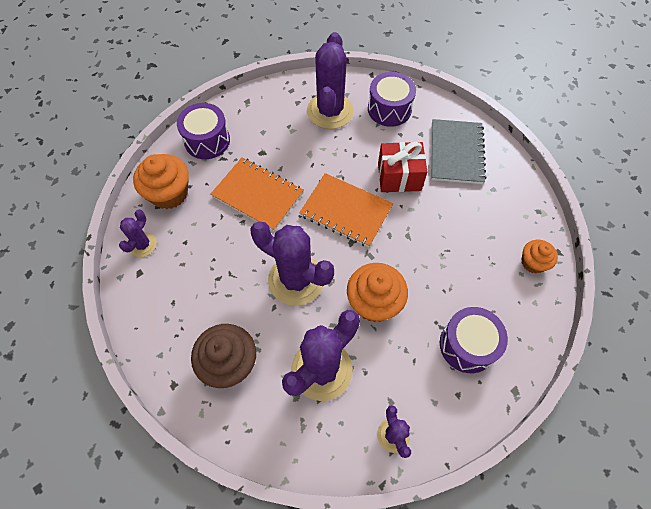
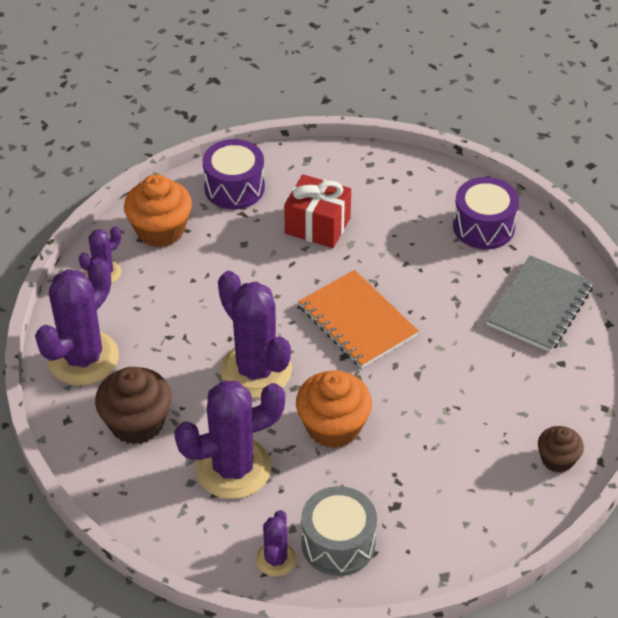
camera: 25 degrees right, 15 degrees down
(258, 195) = (261, 267): orange notebook -> none
(330, 111) = (405, 204): purple cactus -> purple cactus (83, 358)
(399, 177) = (447, 307): red gift -> red gift (317, 226)
(429, 399) = (338, 543): none -> grey drum
(467, 345) = (417, 510): purple drum -> none
(533, 262) = (557, 459): orange cupcake -> brown cupcake

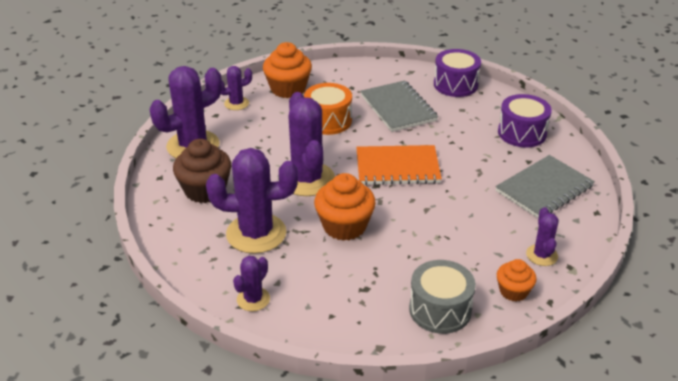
camera: 20 degrees right, 10 degrees down
(234, 188) = (351, 77): purple drum -> purple drum (455, 85)
(238, 270) = (328, 121): none -> orange drum
(317, 226) = (398, 108): red gift -> grey notebook
(338, 543) = (306, 302): grey drum -> grey drum (440, 310)
(357, 321) = (397, 167): orange notebook -> orange notebook turned 75 degrees counterclockwise
(557, 459) = (513, 291): brown cupcake -> orange cupcake
(570, 402) = (541, 255): none -> purple cactus

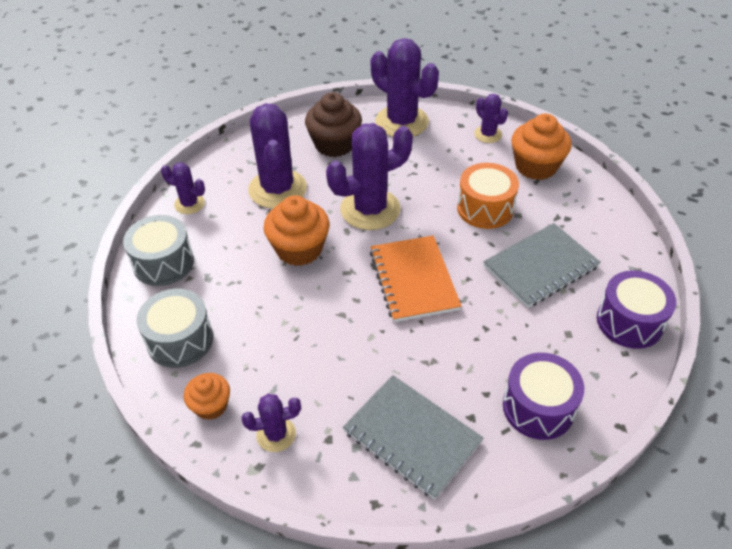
camera: 80 degrees right, 10 degrees up
(336, 321) = (163, 263): none -> grey drum

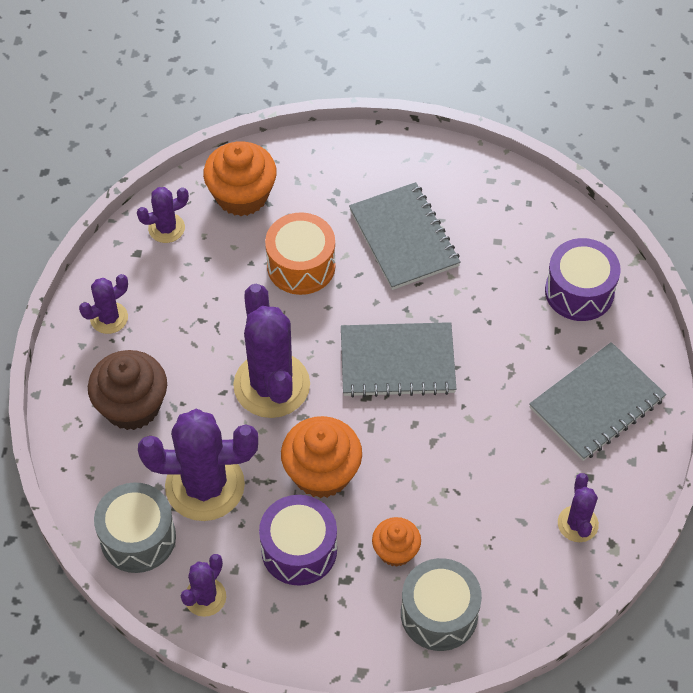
camera: 80 degrees left, 10 degrees up
(163, 263) = (310, 631): grey drum -> grey drum (138, 537)
(211, 406) = (534, 584): orange cupcake -> orange cupcake (395, 550)
(402, 122) = (109, 318): purple cactus -> purple cactus, size x0.51
(413, 280) = (397, 362): orange notebook -> grey notebook
(629, 322) = (492, 186): purple drum -> purple drum (299, 550)

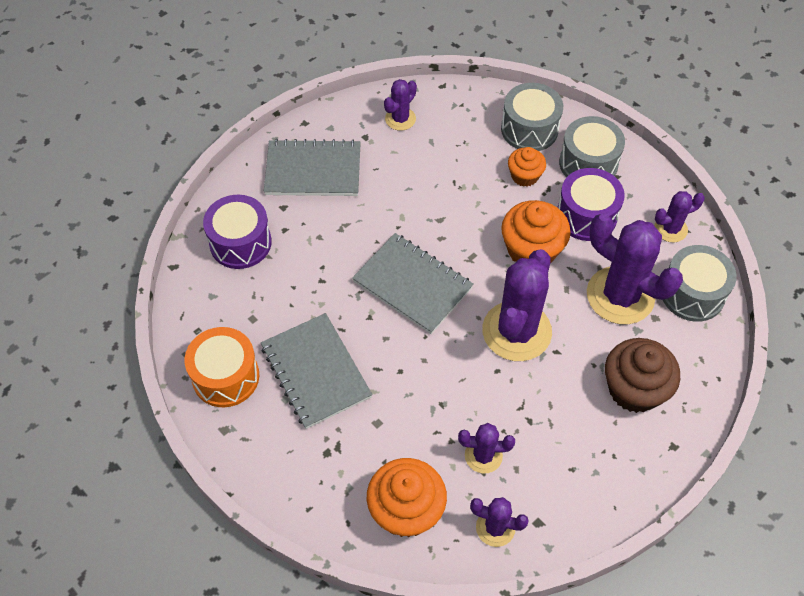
camera: 140 degrees left, 0 degrees up
(109, 318) = (604, 477): purple cactus -> purple cactus (483, 456)
(301, 265) = (414, 408): orange drum -> orange drum (225, 376)
(344, 616) = (588, 163): none -> grey drum
(404, 238) = (316, 372): grey notebook -> grey notebook turned 45 degrees counterclockwise

